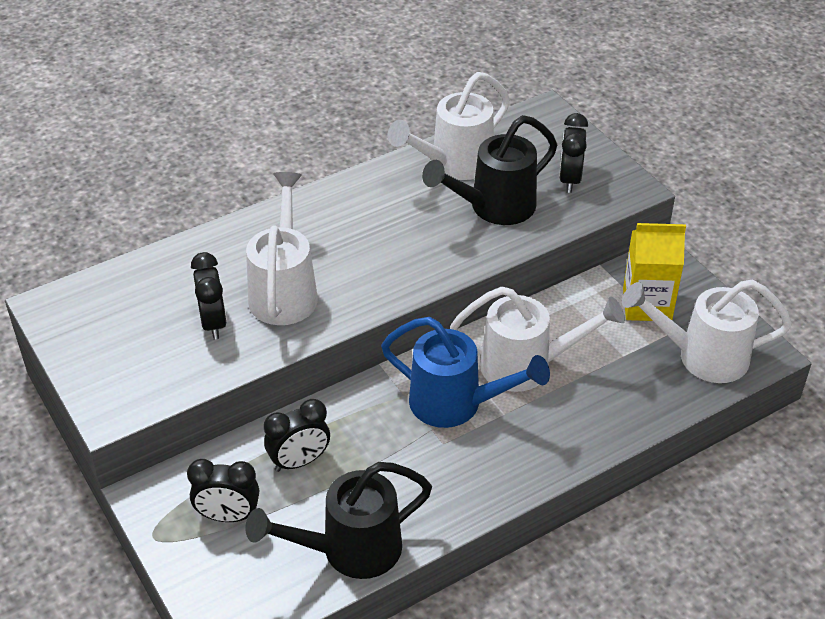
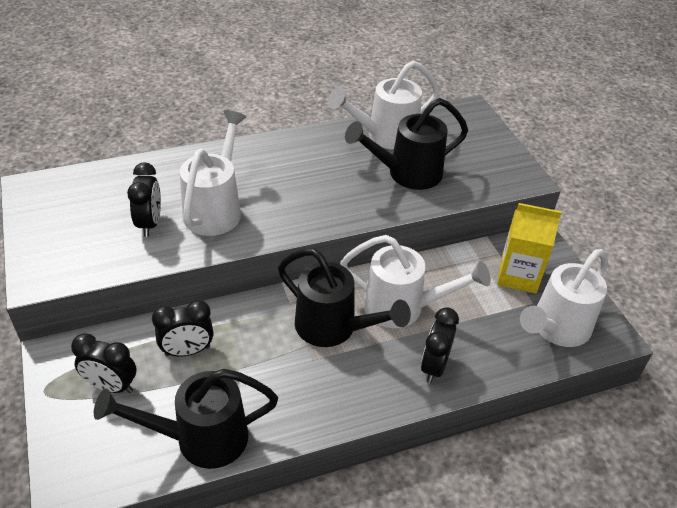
camera: 10 degrees right, 0 degrees up
(455, 404) = (333, 328): blue watering can -> black watering can
(570, 180) = (475, 163): black clock -> black clock (434, 366)
(703, 357) = (556, 328): white watering can -> white watering can turned 60 degrees counterclockwise

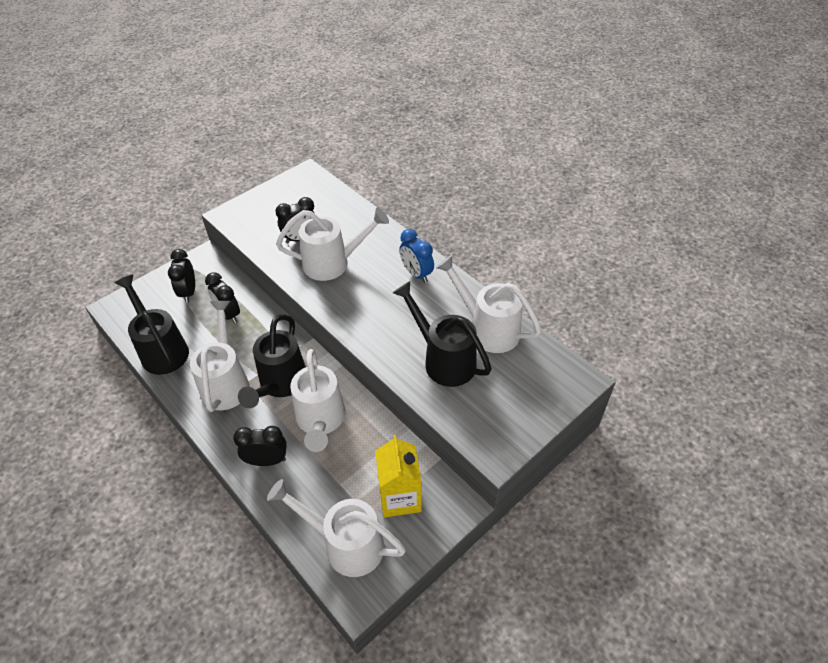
camera: 70 degrees right, 5 degrees up
(281, 155) = (416, 274): none -> blue clock
(301, 379) = (226, 382): none -> white watering can

